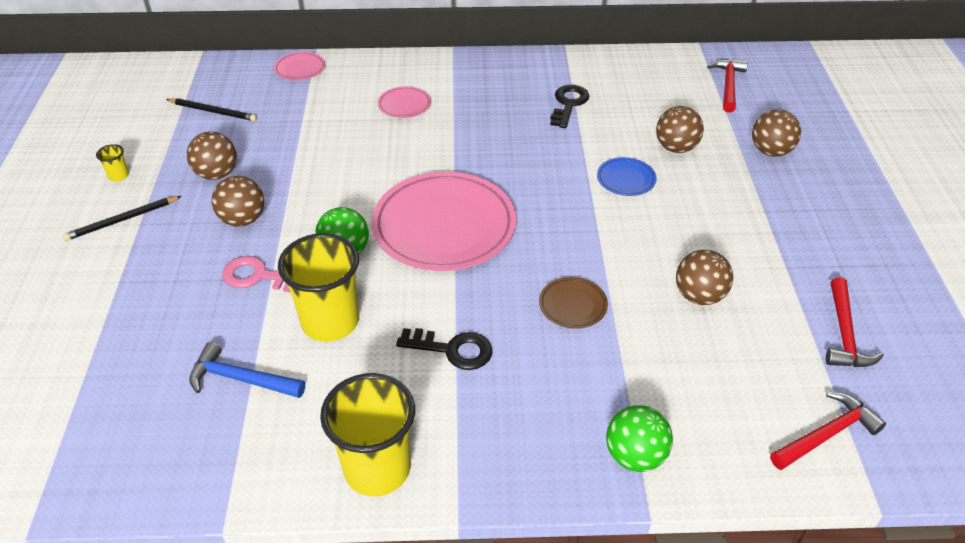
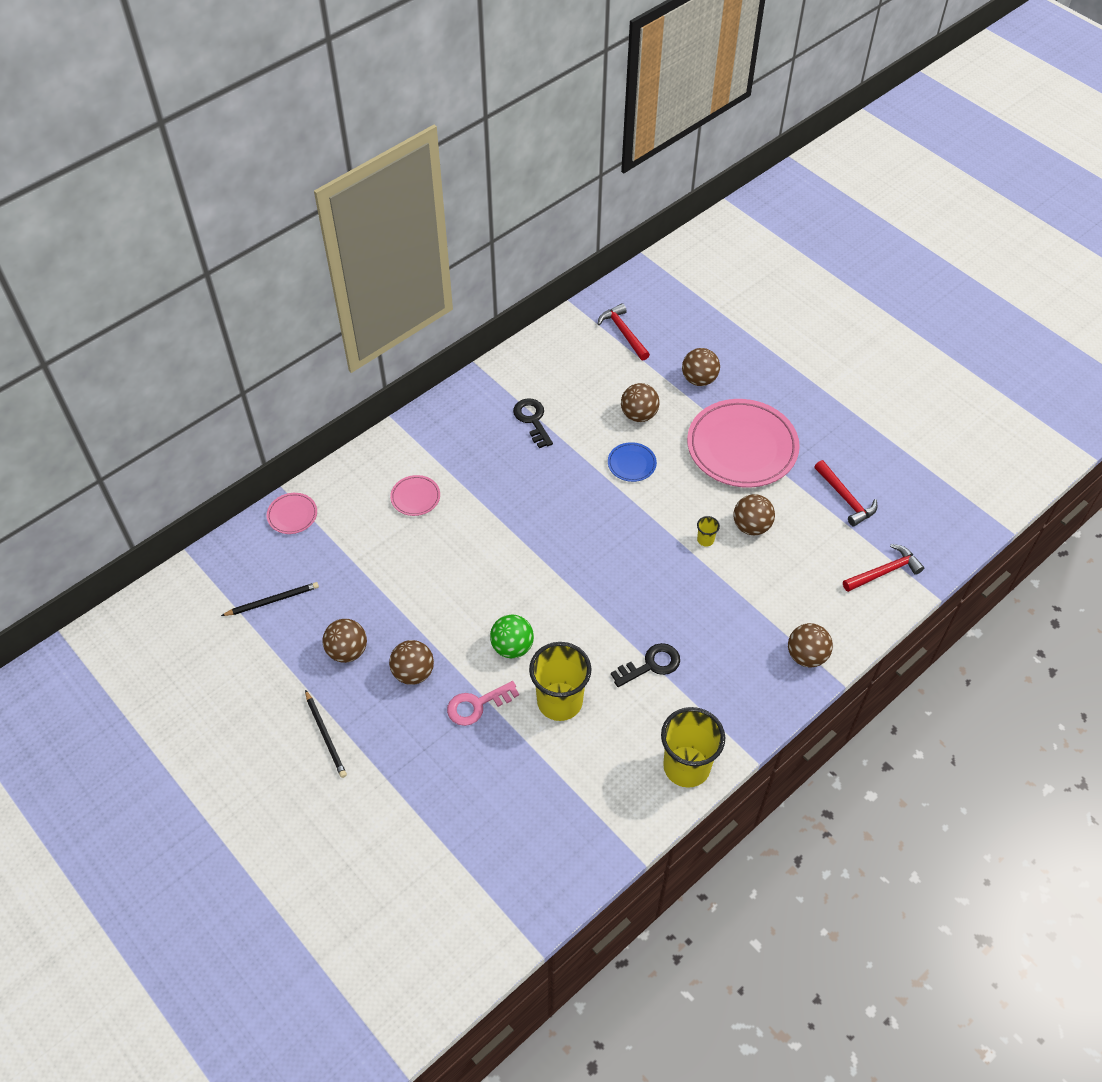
camera: 40 degrees left, 10 degrees up
(119, 176) = (273, 705): yellow cup -> yellow cup (705, 540)
(122, 220) = (325, 735): black pencil -> black pencil turned 45 degrees counterclockwise
(241, 379) = (550, 777): blue hammer -> none
(444, 226) = (554, 582): pink plate -> pink plate (742, 447)
(573, 305) = (688, 584): brown plate -> none
(635, 456) = (806, 656): green ball -> brown ball
(826, 434) = (884, 571): red hammer -> red hammer turned 45 degrees clockwise

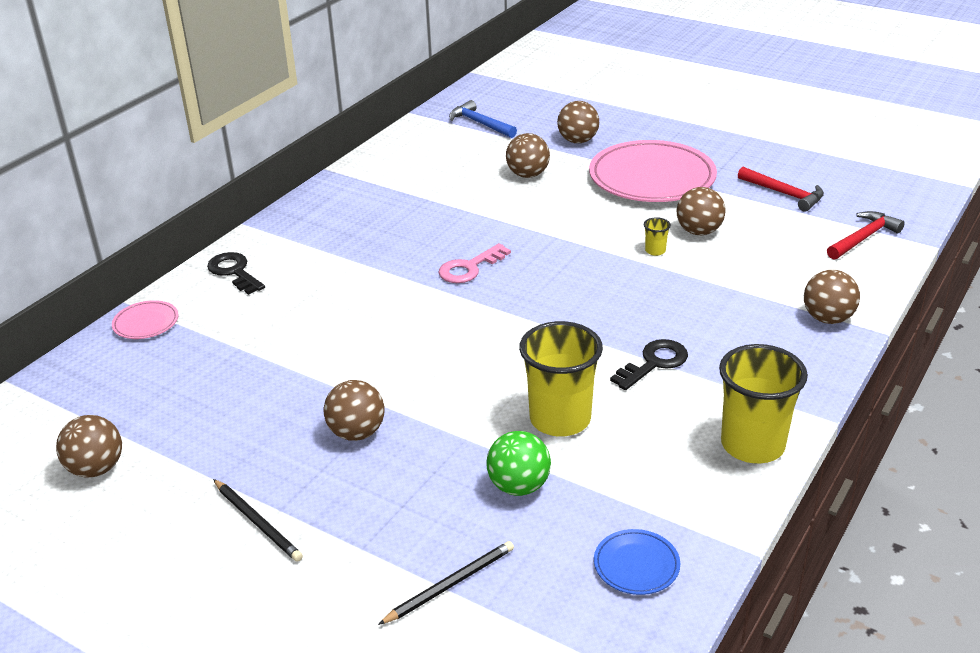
camera: 15 degrees left, 20 degrees down
(272, 600) = (141, 404): black pencil -> black pencil (450, 584)
(347, 651) = (259, 431): brown ball -> brown ball (96, 469)
(415, 497) = (298, 280): pink plate -> none
(477, 705) = (454, 446): pink key -> pink key (469, 268)
(512, 647) = (475, 382): green ball -> green ball (519, 486)
(532, 420) = (411, 198): black key -> black key (234, 272)
(623, 333) = (480, 124): red hammer -> blue hammer
(631, 464) = (540, 210): blue plate -> blue plate (636, 565)

